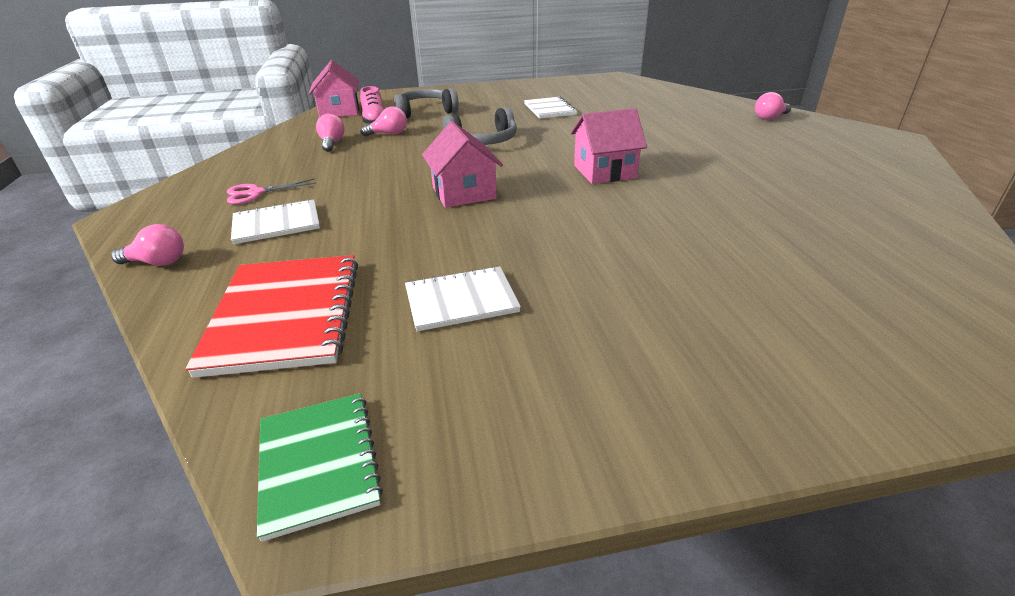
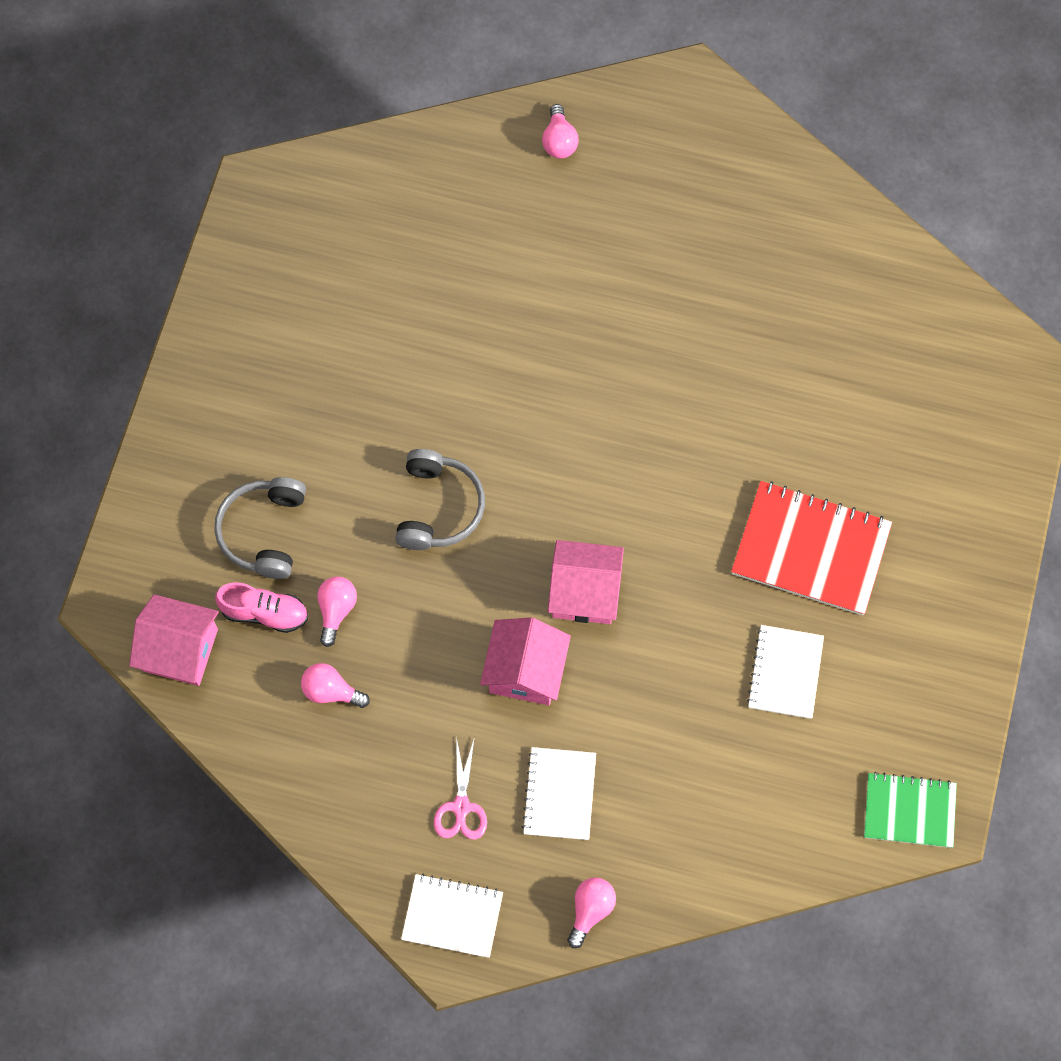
camera: 65 degrees left, 35 degrees up
(285, 315) = (740, 808): red notebook -> red notebook (810, 550)
(549, 109) = (360, 366): white notebook -> white notebook (452, 916)
(604, 171) = (609, 428): pink house -> pink house (525, 671)

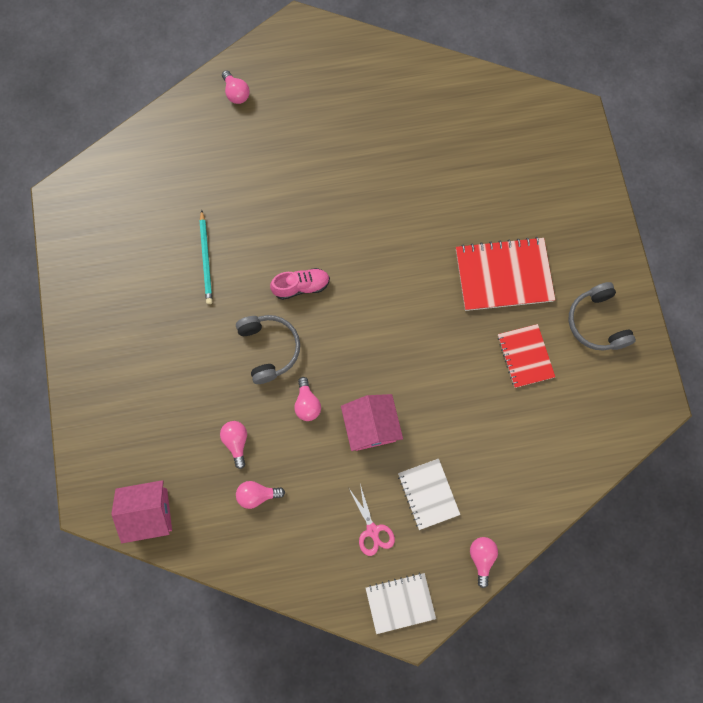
camera: 25 degrees left, 5 degrees up
(263, 531) = (167, 413): grey headphones -> grey headphones (596, 323)
(265, 613) = (192, 464): pink shoe -> pink shoe (301, 286)
(411, 351) = (206, 259): none -> turquoise pencil
(454, 602) = (307, 404): none -> pink light bulb
(584, 592) = (383, 361): pink house -> none
(785, 672) = (525, 356): white notebook -> red notebook
(909, 811) = (637, 407): green notebook -> none

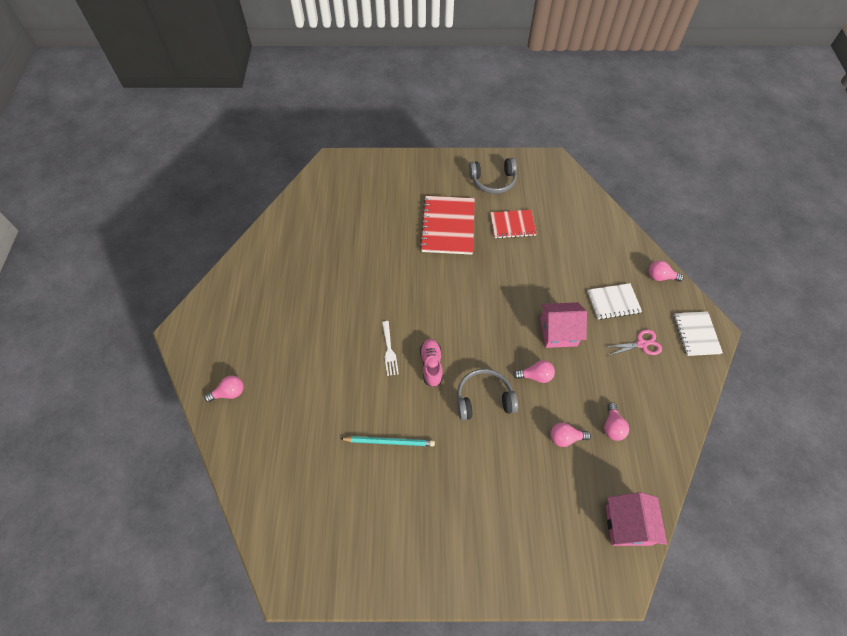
camera: 80 degrees left, 15 degrees down
(312, 238) = (389, 350): none -> white fork

